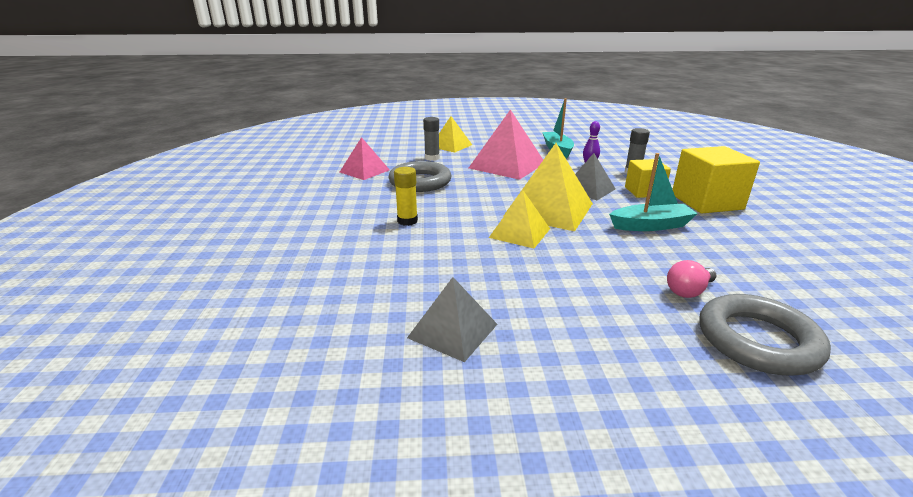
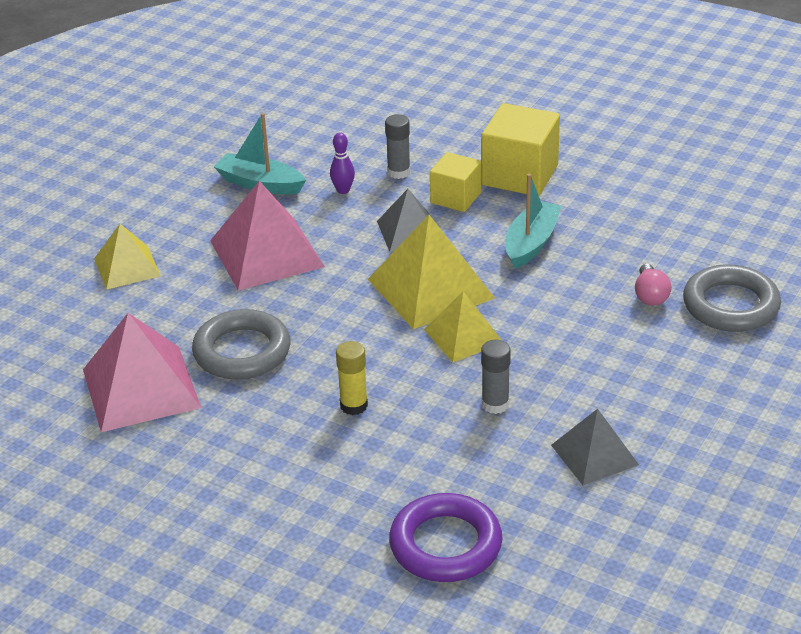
camera: 55 degrees left, 10 degrees up
(286, 295) = (445, 544): none -> purple ring
(364, 171) = (140, 388): pink pyramid -> pink pyramid, size x1.65
(432, 158) = (160, 306): grey glue stick -> grey glue stick (495, 404)

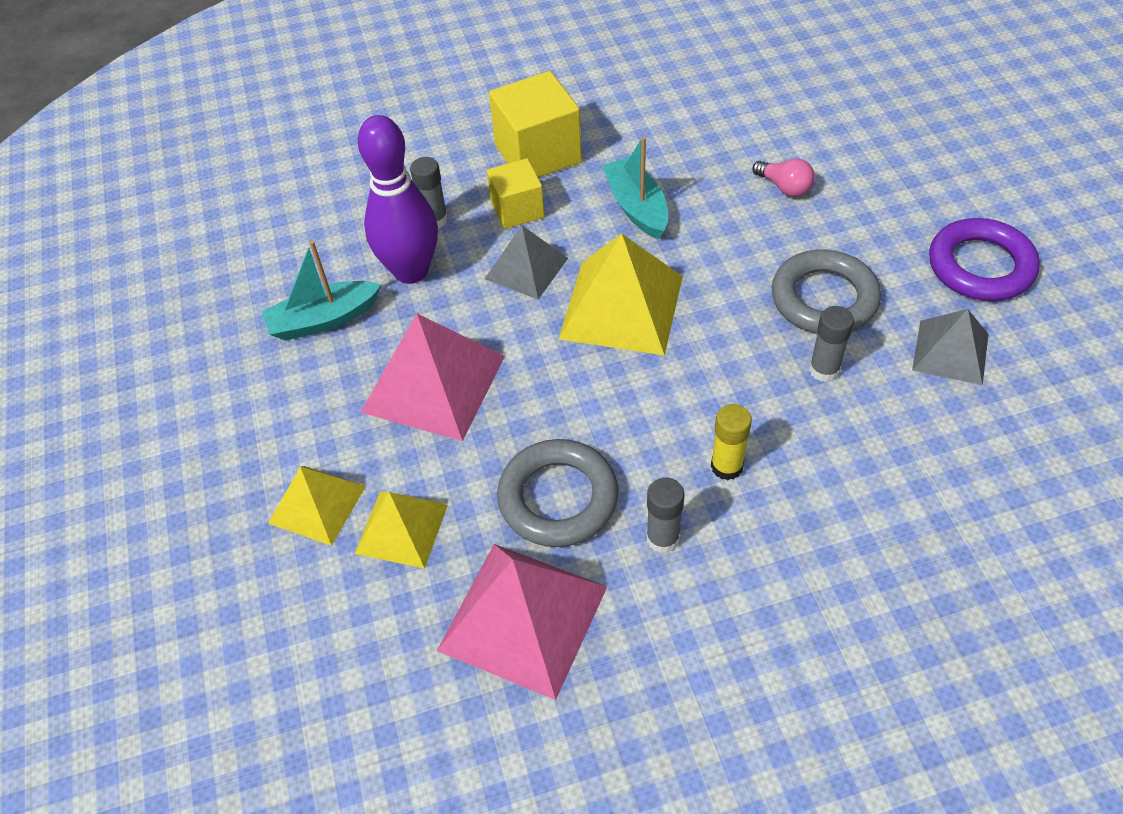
camera: 45 degrees left, 15 degrees up
(263, 410) = (663, 538): none -> grey glue stick
(343, 190) = (411, 271): purple bowling pin -> purple bowling pin, size x2.37
(445, 544) = (979, 527): purple ring -> purple ring (980, 266)
(463, 336) = (711, 329): yellow pyramid -> yellow pyramid (401, 529)
(730, 305) = (846, 155): grey ring -> grey ring (824, 298)

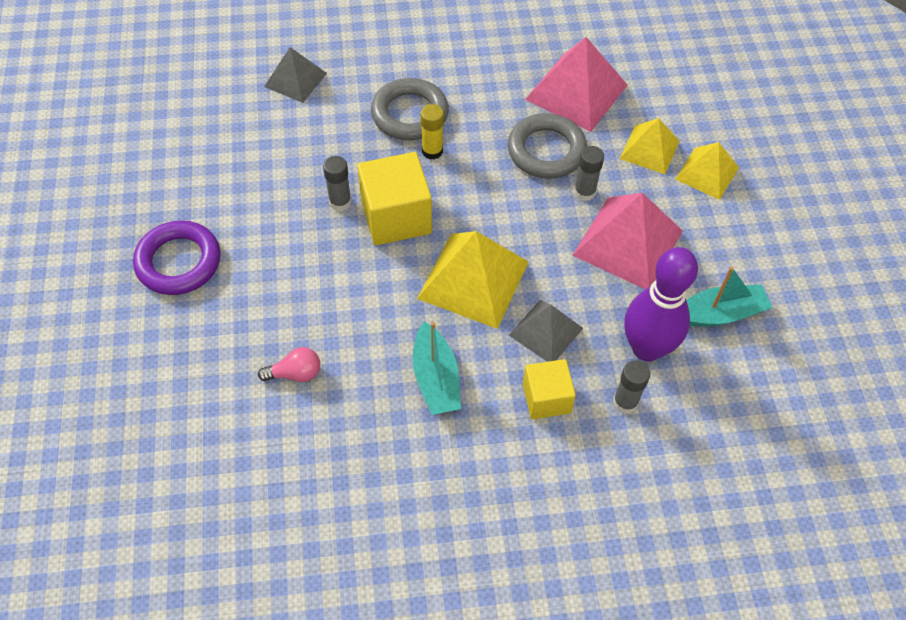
camera: 175 degrees left, 5 degrees up
(538, 153) = (517, 468): yellow cube -> yellow cube (396, 217)
(663, 538) = (485, 118): grey glue stick -> grey glue stick (584, 192)
(784, 187) = (295, 373): pink light bulb -> pink light bulb turned 120 degrees clockwise
(824, 298) = (313, 257): grey ring -> grey ring (410, 114)
(950, 352) = (245, 199): grey pyramid -> grey pyramid (295, 80)

